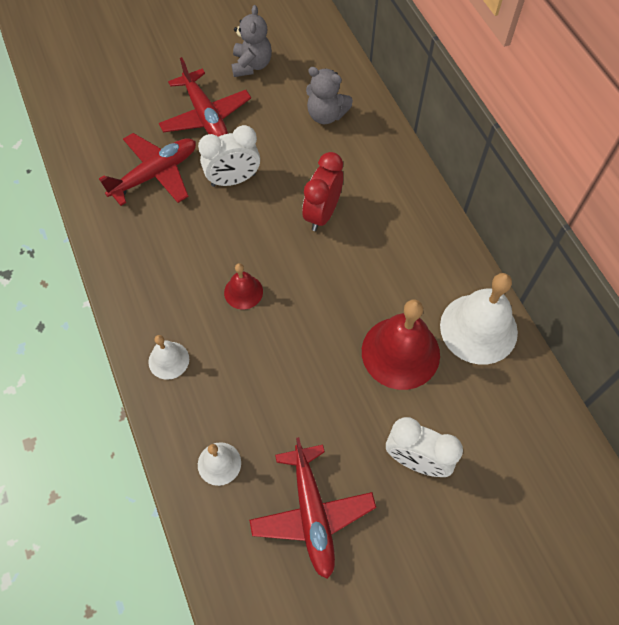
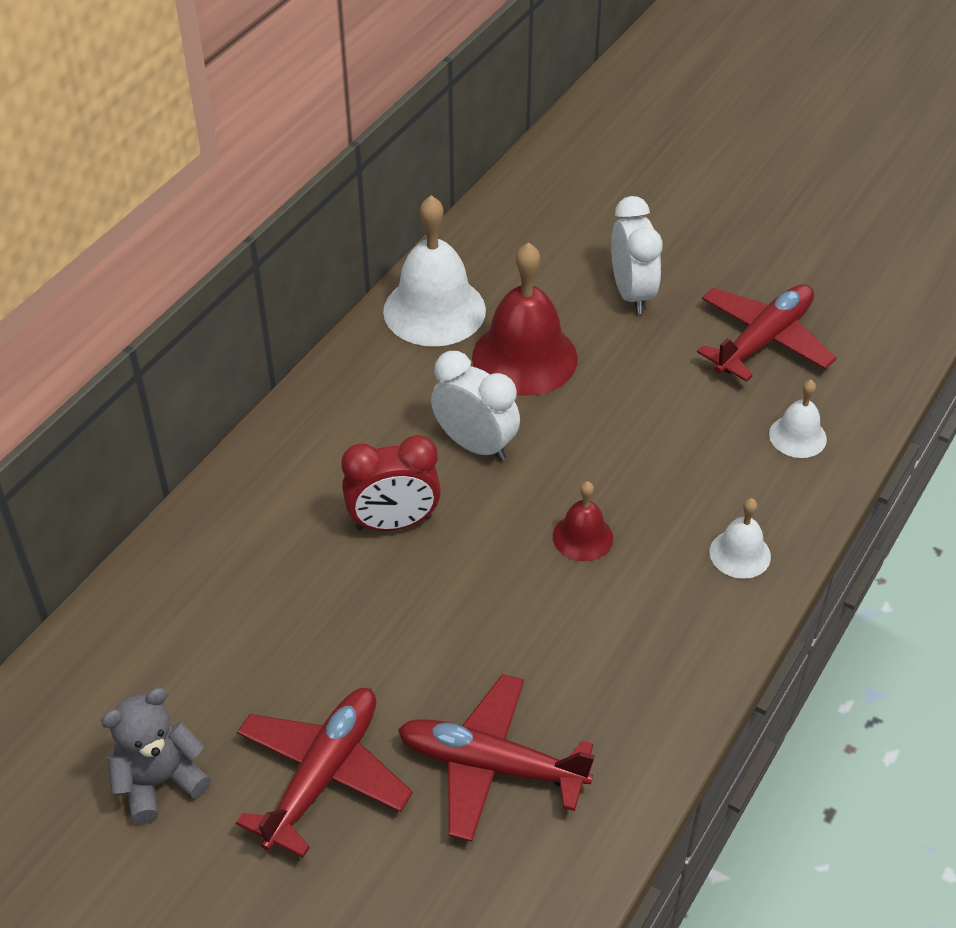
camera: 125 degrees left, 15 degrees down
(233, 180) = (419, 657): white clock -> white clock (475, 445)
(326, 115) = (205, 615): grey teddy bear -> none

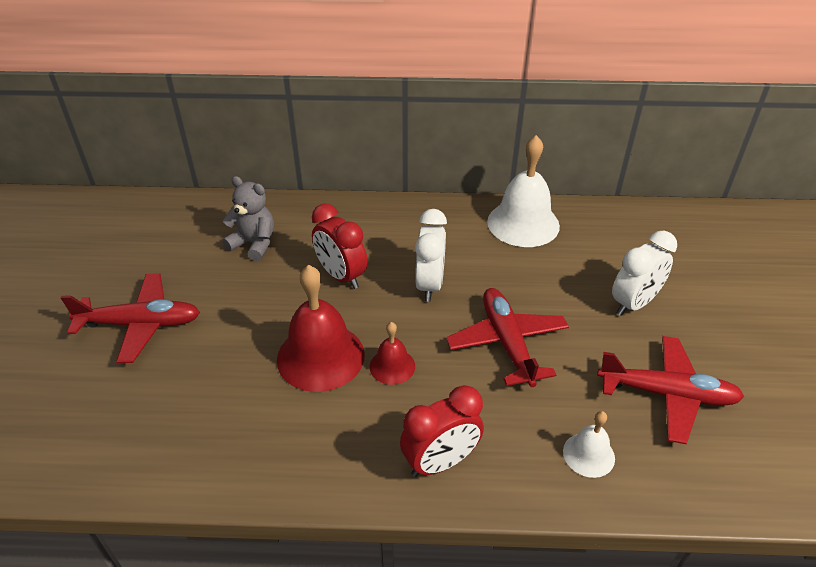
camera: 60 degrees right, 5 degrees down
(160, 781) = (112, 266): grey teddy bear -> grey teddy bear (254, 244)
(490, 766) = (178, 396): red plane -> red plane (507, 343)
(524, 357) = (523, 276): red bell -> red bell (320, 356)
(740, 554) = (440, 462): white bell -> red clock

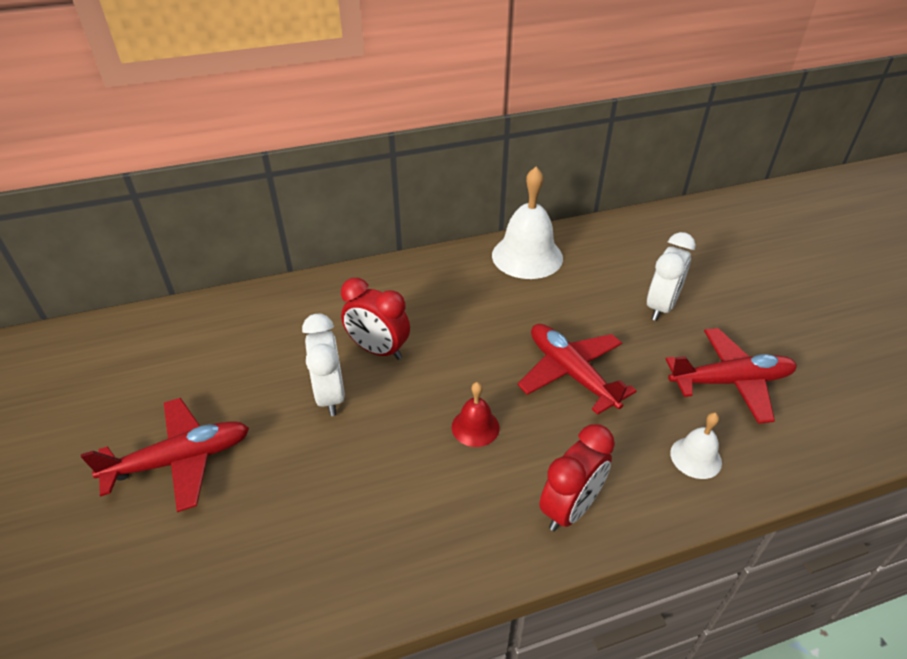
camera: 20 degrees left, 0 degrees up
(254, 244) = (268, 339): grey teddy bear -> none
(320, 356) = (398, 438): red bell -> none
(430, 285) = (470, 336): white clock -> white clock (330, 395)

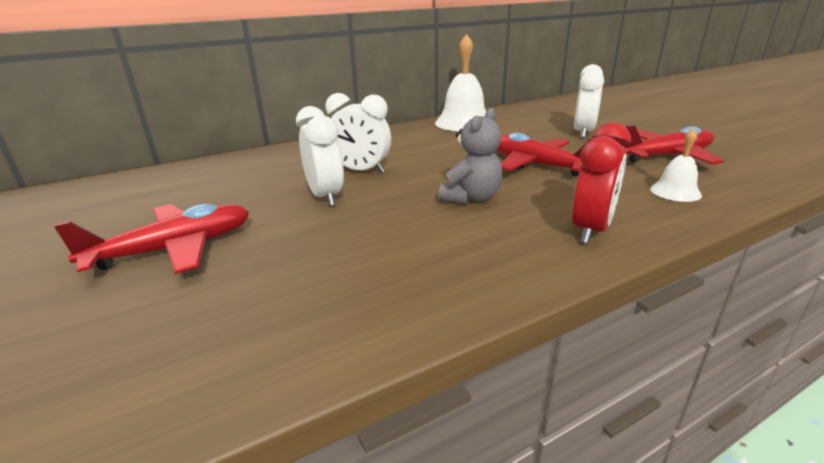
camera: 10 degrees left, 15 degrees down
(378, 350) = (361, 171): red clock -> white clock
(475, 427) = (471, 198): red bell -> grey teddy bear

